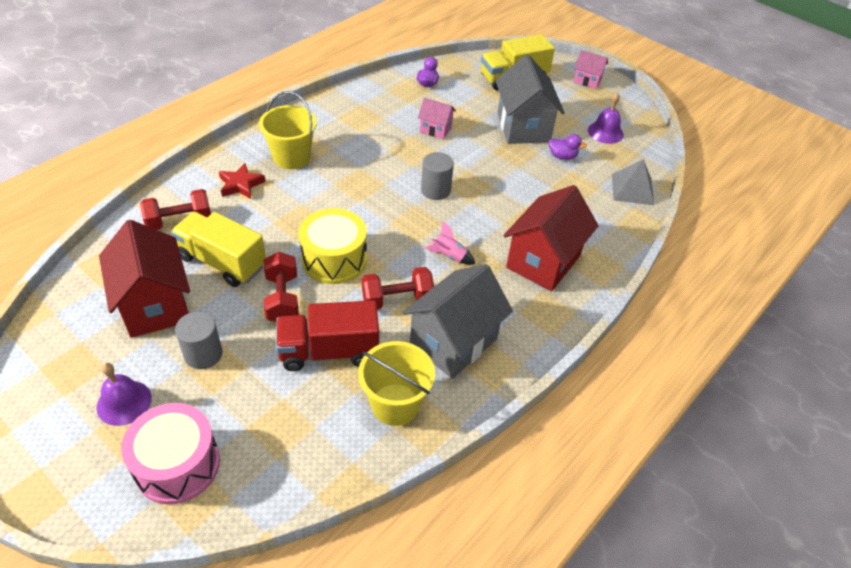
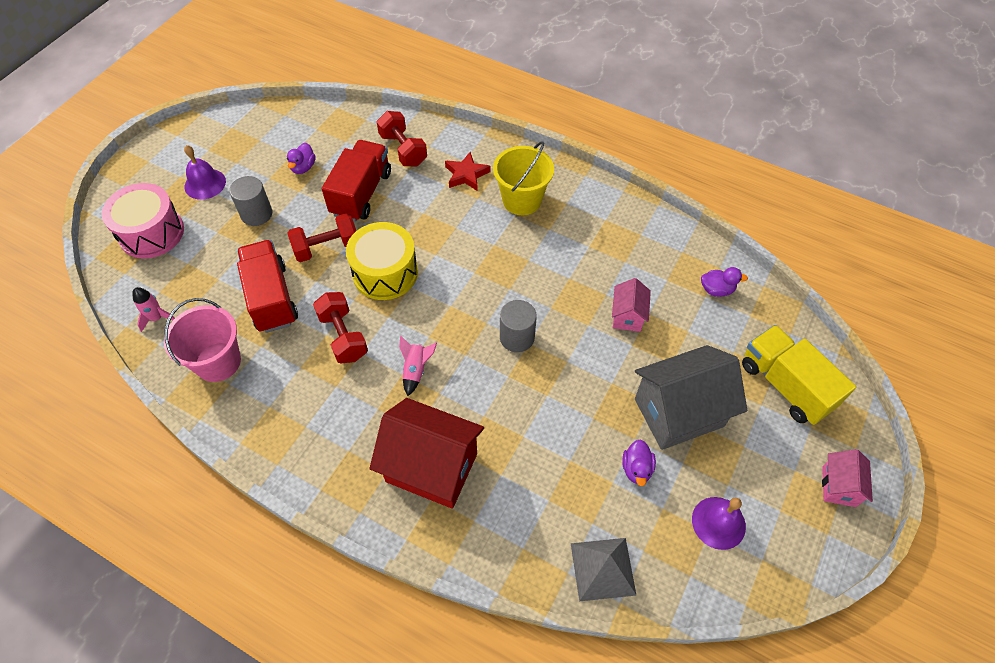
camera: 80 degrees right, 10 degrees up
(155, 305) = (303, 167): red house -> purple duck
(222, 262) = (361, 193): yellow truck -> red truck
(316, 461) = (157, 318): none -> pink rocket
(395, 404) = (218, 362): yellow bucket -> pink bucket
(453, 342) = (297, 396): grey house -> none

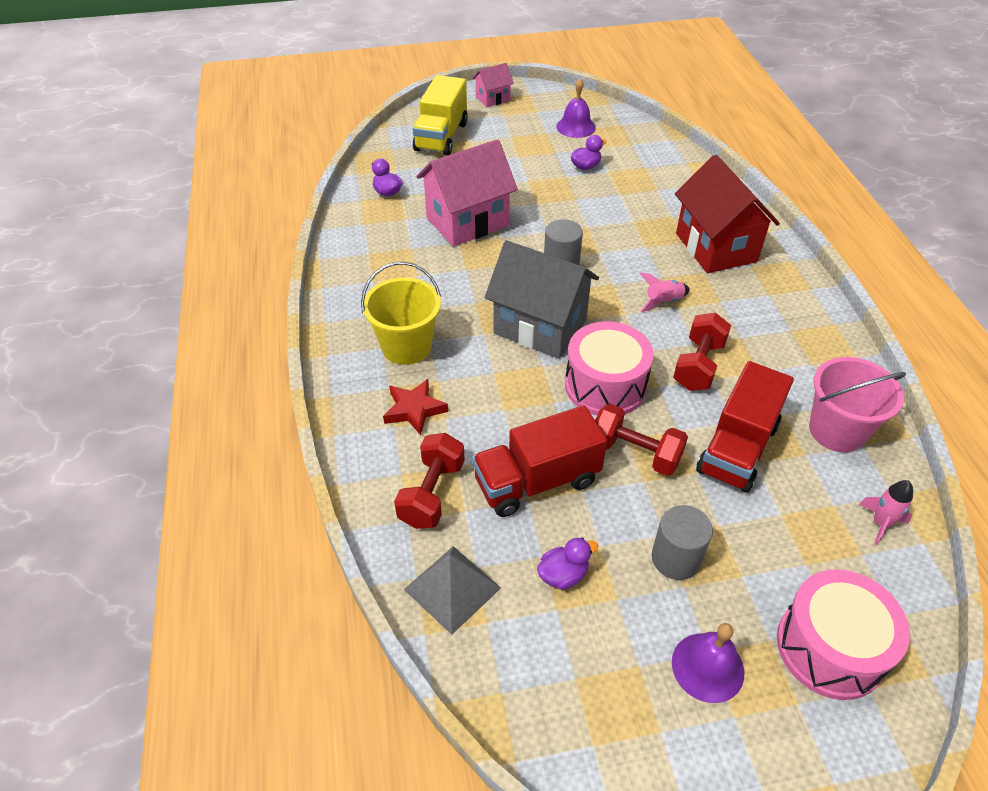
camera: 130 degrees left, 10 degrees down
(385, 273) = (605, 385): yellow drum -> pink drum
(603, 569) = (664, 152): grey pyramid -> grey pyramid (452, 588)
(627, 316) = (467, 222): pink house -> pink house, size x1.99
(678, 412) = (521, 167): grey house -> grey house (540, 327)

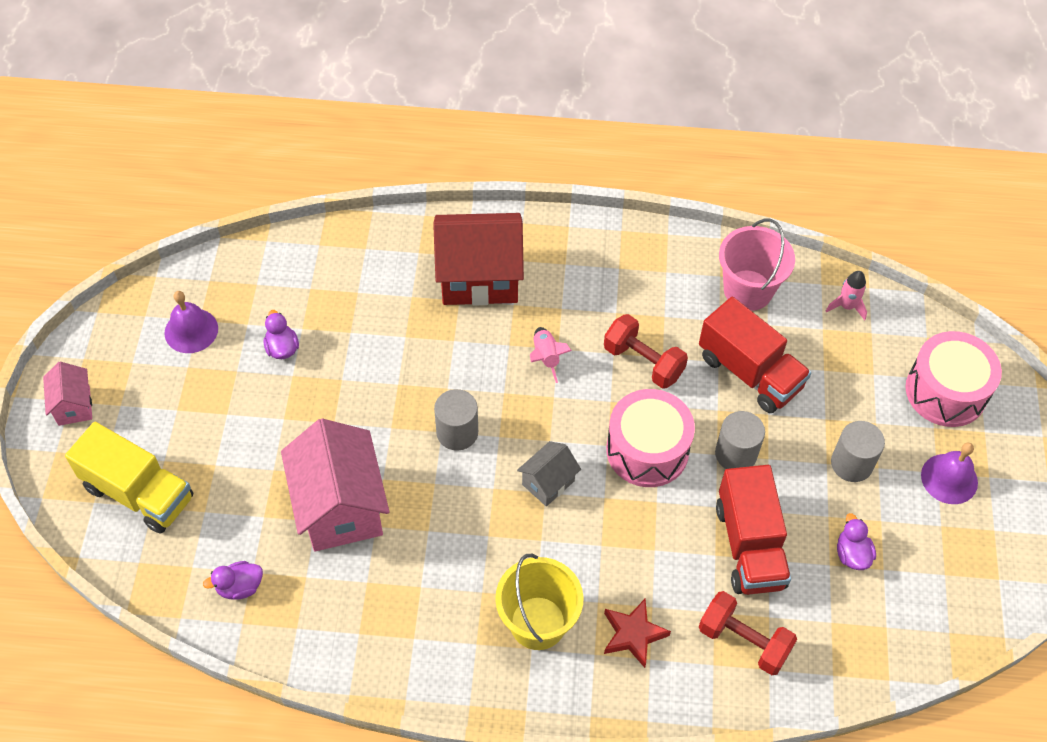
camera: 75 degrees left, 10 degrees up
(452, 588) = (849, 647): grey pyramid -> none
(540, 327) = (548, 483): grey house -> grey house, size x0.50
(635, 453) = (736, 454): red dumbbell -> grey cylinder

